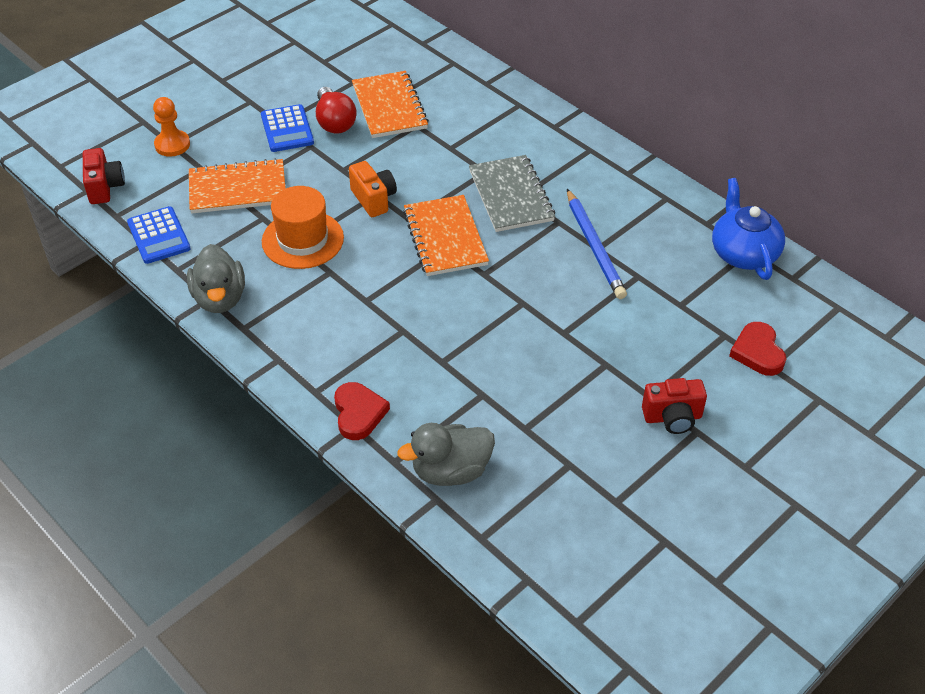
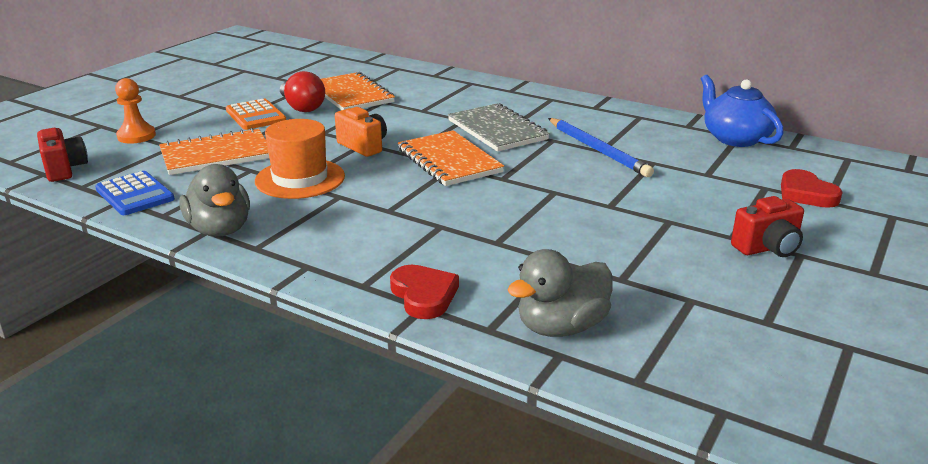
camera: 15 degrees left, 20 degrees down
(287, 129) = (255, 116): blue calculator -> orange calculator

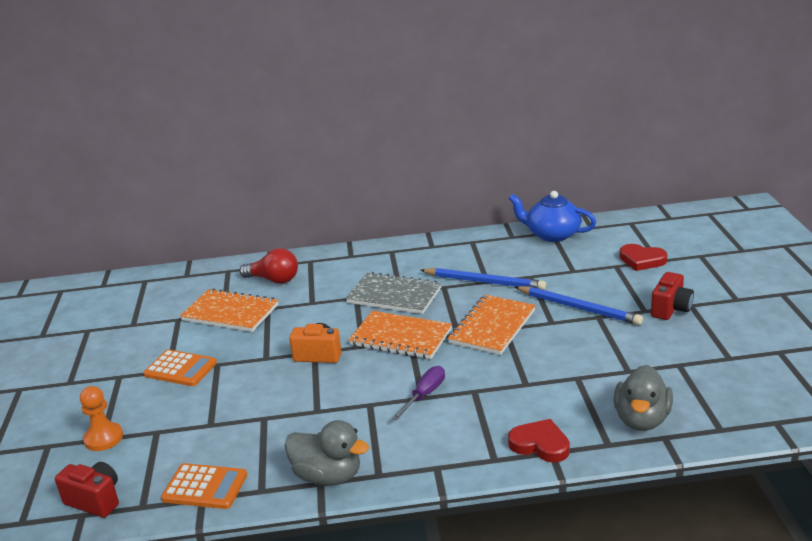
camera: 35 degrees left, 0 degrees up
(135, 194) = (205, 487): blue calculator -> orange calculator
(216, 155) = (211, 419): orange notebook -> orange notebook (492, 327)
(300, 179) = (316, 405): orange hat -> none
(302, 107) = (208, 343): red light bulb -> red light bulb (274, 280)
(393, 209) = (424, 395): none -> purple screwdriver
(659, 205) = (578, 308): none -> blue pencil

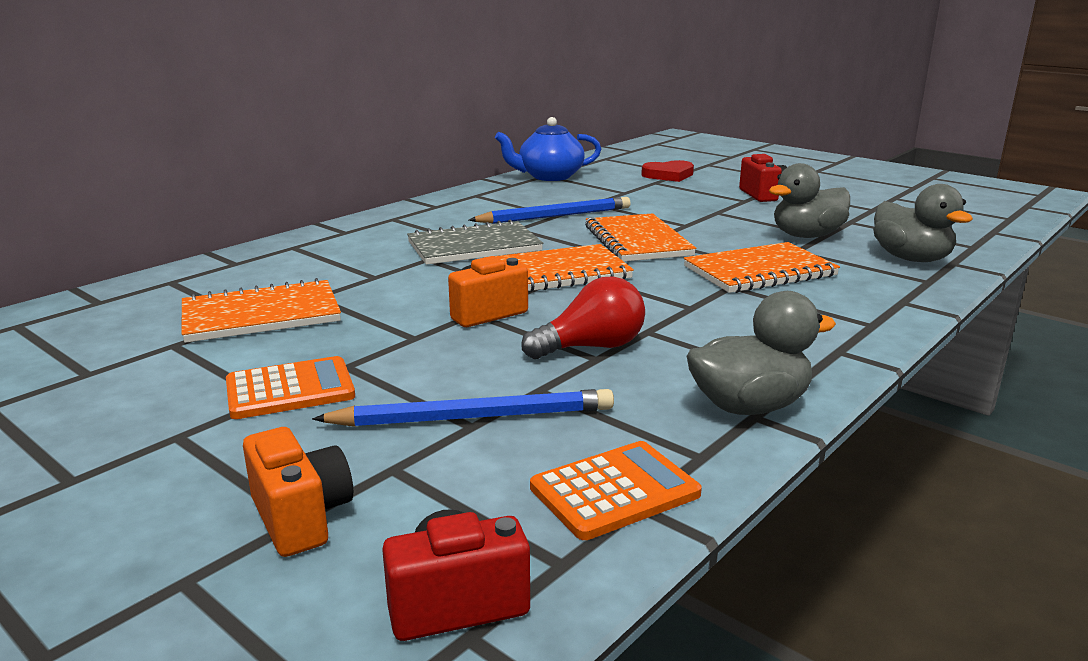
camera: 45 degrees left, 5 degrees down
(103, 438) = (301, 517): orange pawn -> orange camera
(274, 280) = (271, 272): red light bulb -> red light bulb (591, 347)
(424, 395) = (689, 304): purple screwdriver -> none
(515, 386) = (759, 271): none -> orange notebook
(540, 444) = (881, 300): red heart -> none
(578, 308) = (686, 211): blue pencil -> blue pencil (472, 417)
(613, 366) = (806, 236): none -> grey duck

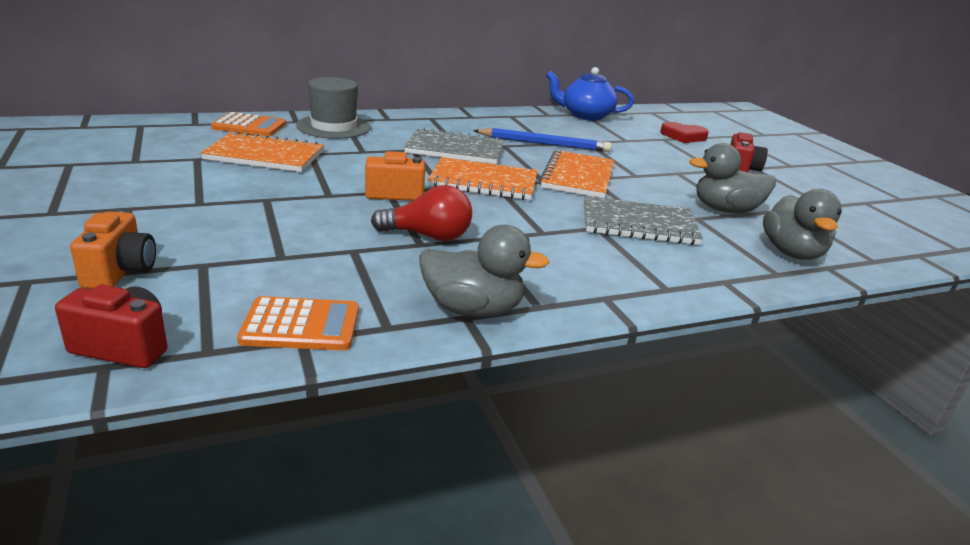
camera: 25 degrees right, 5 degrees up
(290, 389) = (217, 202): orange calculator -> orange calculator (249, 126)
(294, 257) = (334, 127): none -> grey hat
(472, 417) = (288, 252): blue pencil -> none
(759, 271) = (638, 224): orange notebook -> grey notebook

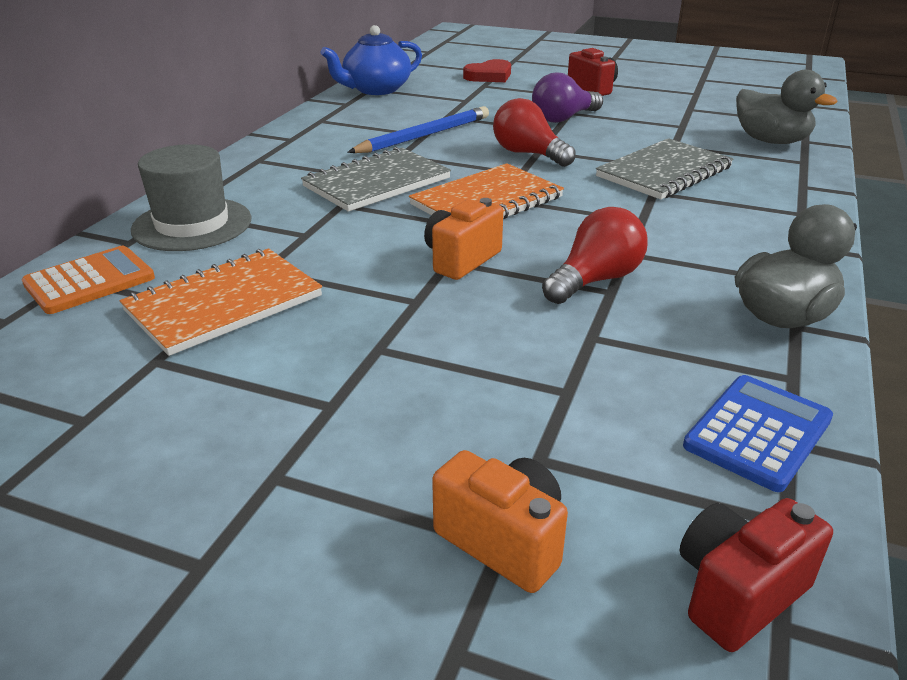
camera: 45 degrees left, 5 degrees up
(301, 325) = (758, 432): orange calculator -> blue calculator
(578, 177) = (528, 154): orange notebook -> red light bulb
(662, 173) = (563, 118): none -> purple light bulb
(725, 210) = (668, 128): grey duck -> none

